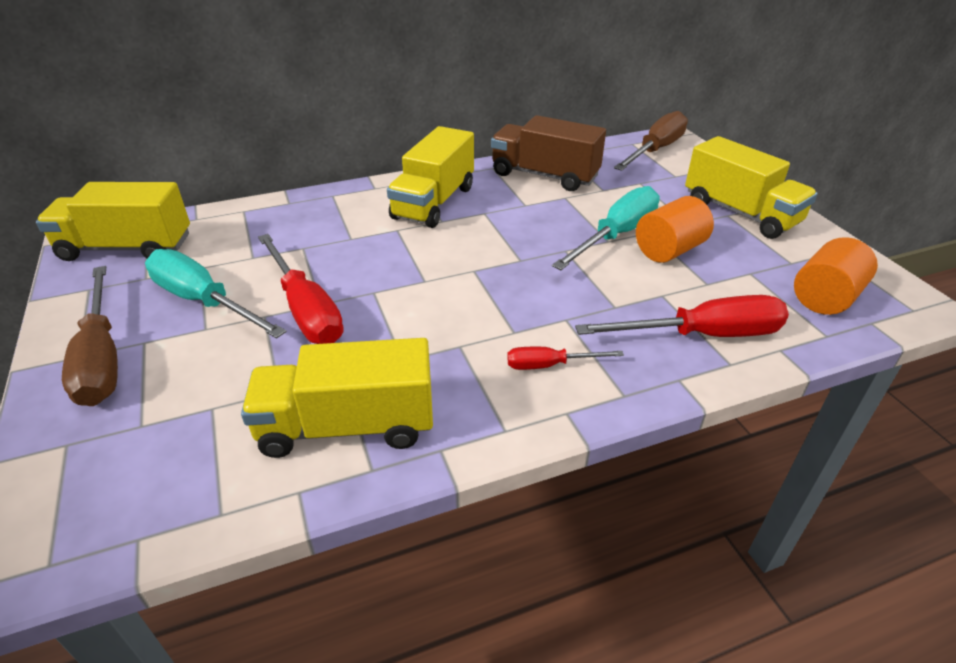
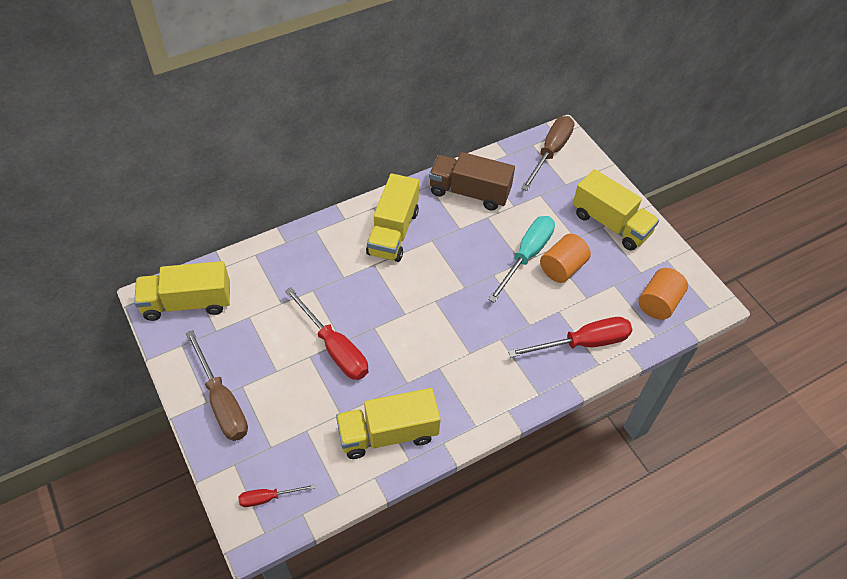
camera: 10 degrees left, 15 degrees up
(204, 301) = (265, 348): turquoise screwdriver -> none
(549, 365) = (494, 377): red screwdriver -> red screwdriver (268, 498)

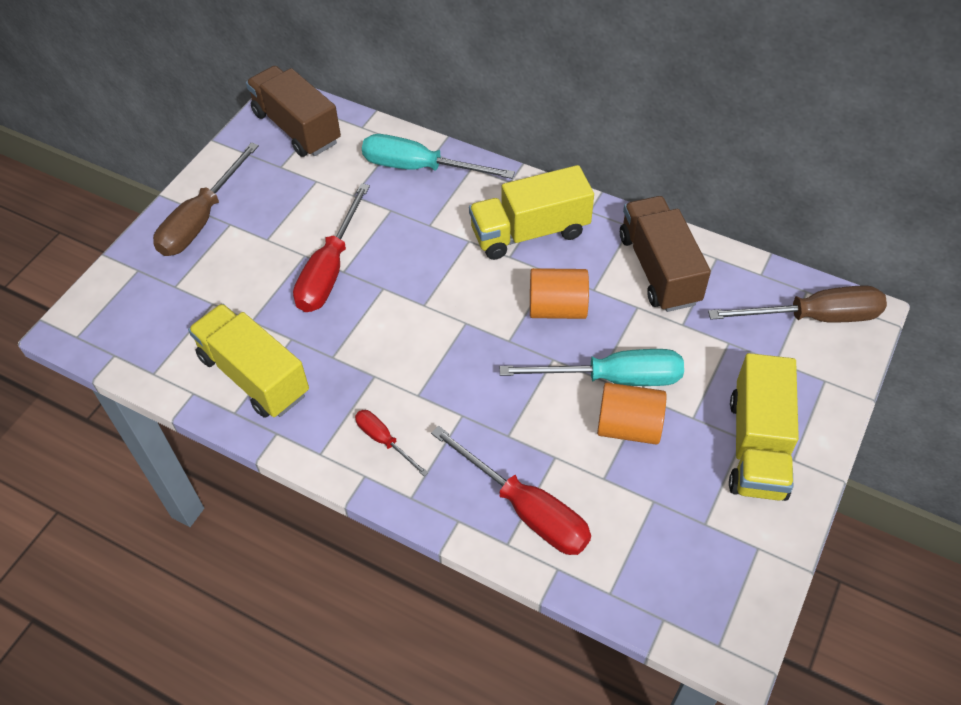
camera: 60 degrees right, 0 degrees up
(187, 303) = (297, 128): yellow truck -> brown truck
(268, 498) = (116, 317): red screwdriver -> red screwdriver (384, 440)
(291, 256) = (419, 168): none -> turquoise screwdriver
(658, 303) = (669, 571): orange cylinder -> orange cylinder (557, 308)

